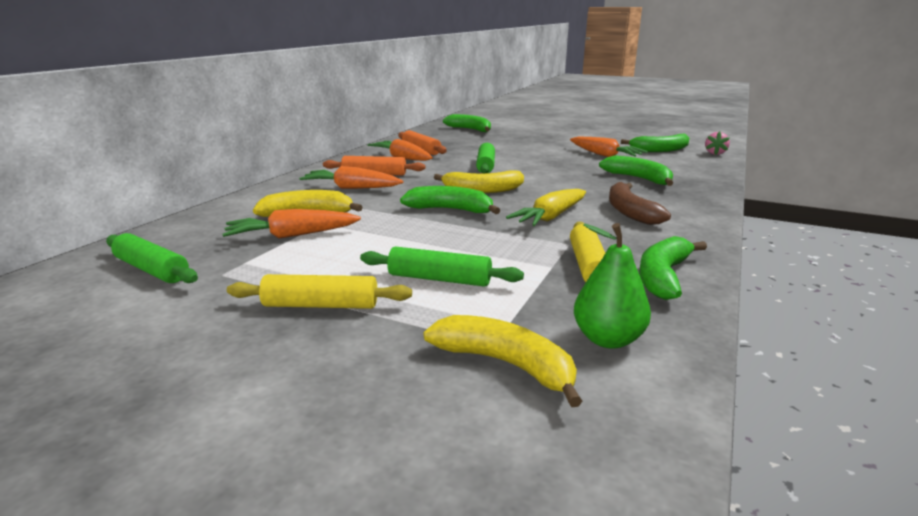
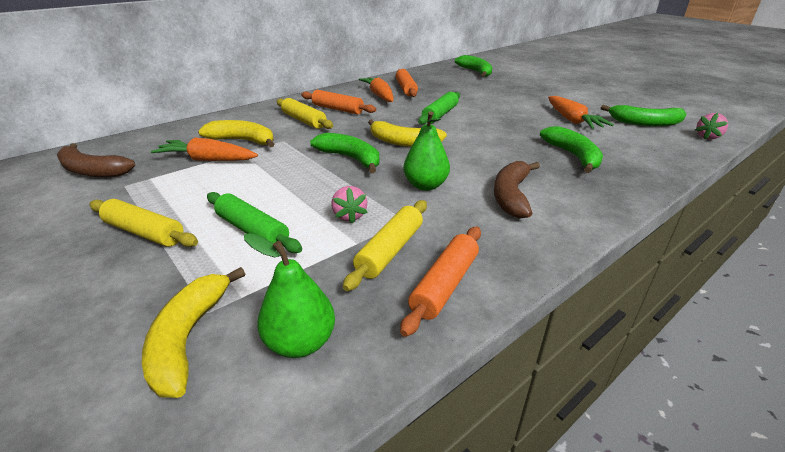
camera: 25 degrees right, 10 degrees up
(151, 270) = (92, 171): green rolling pin -> brown banana
(351, 188) = (304, 121): orange carrot -> yellow rolling pin
(506, 364) = (189, 338): yellow banana -> yellow banana turned 150 degrees counterclockwise
(516, 250) = (349, 216): none -> pink strawberry
(550, 217) = (425, 185): yellow carrot -> green pear
(663, 277) = (445, 285): green banana -> orange rolling pin

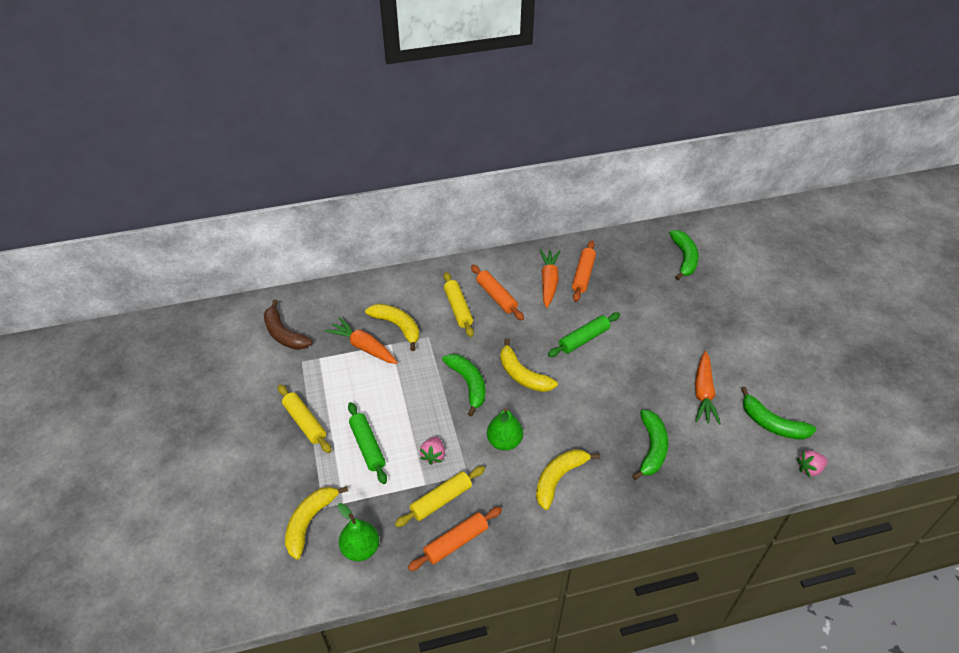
camera: 25 degrees right, 15 degrees up
(511, 196) = (559, 478): brown banana -> yellow banana

